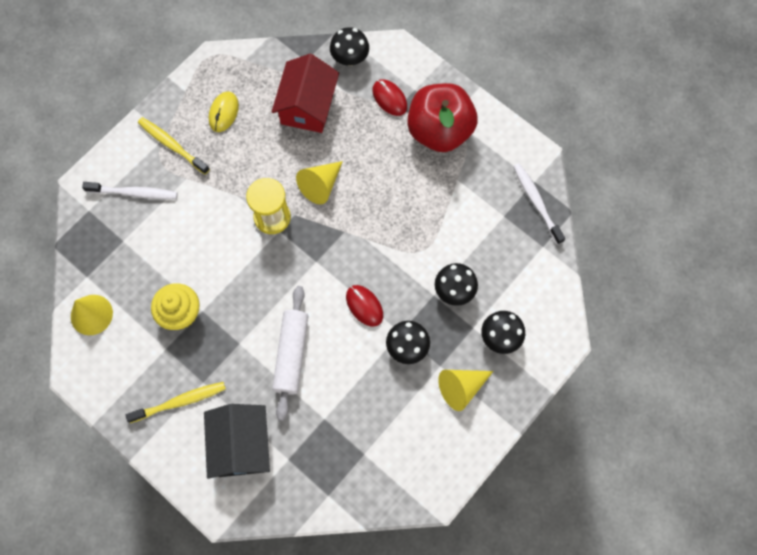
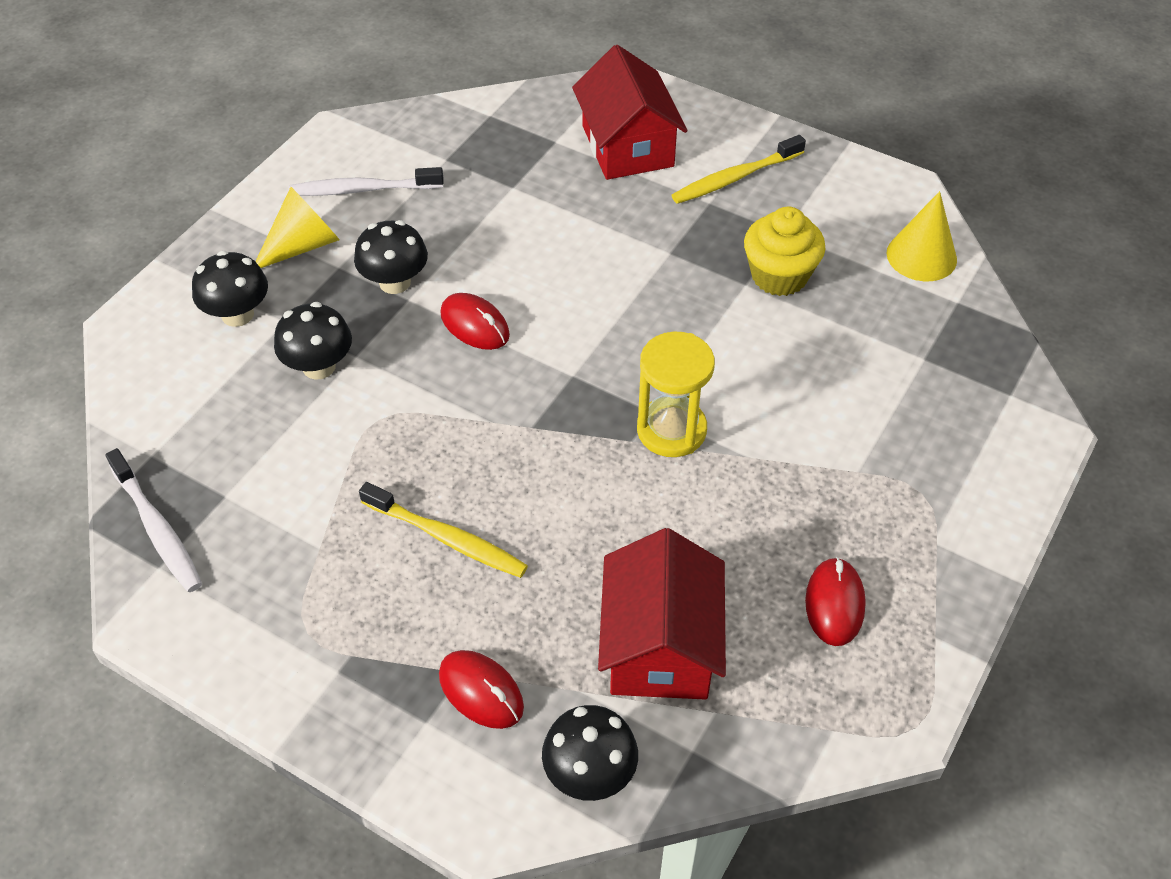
camera: 170 degrees right, 20 degrees down
(134, 193) = (944, 432): white toothbrush -> white toothbrush (363, 189)
(172, 145) = (912, 524): yellow toothbrush -> yellow toothbrush (447, 538)
(223, 113) = (834, 604): yellow mouse -> red mouse
(241, 445) = (627, 146): black house -> red house
(291, 354) = (582, 250): white rolling pin -> none
(321, 185) = (593, 496): yellow cone -> none
(439, 131) = (362, 638): red apple -> none

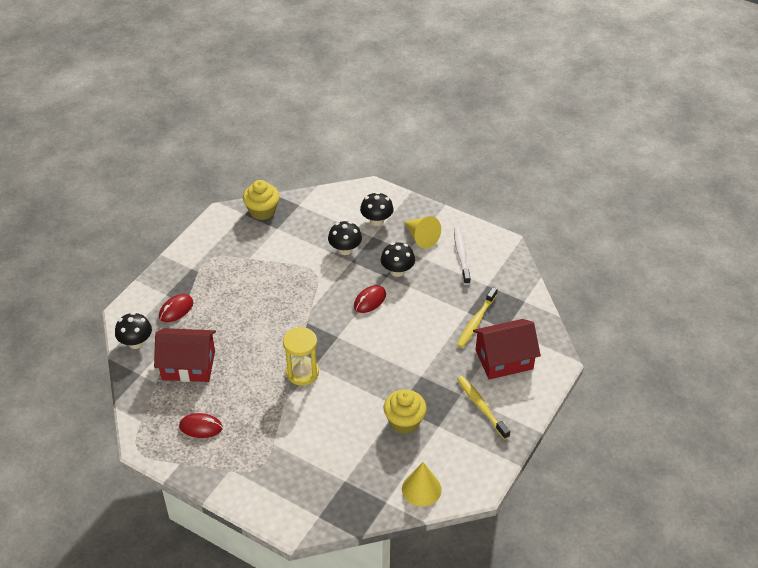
camera: 90 degrees right, 5 degrees down
(157, 528) = (262, 211): white toothbrush -> yellow cupcake
(447, 538) = (249, 296): yellow toothbrush -> yellow toothbrush (476, 321)

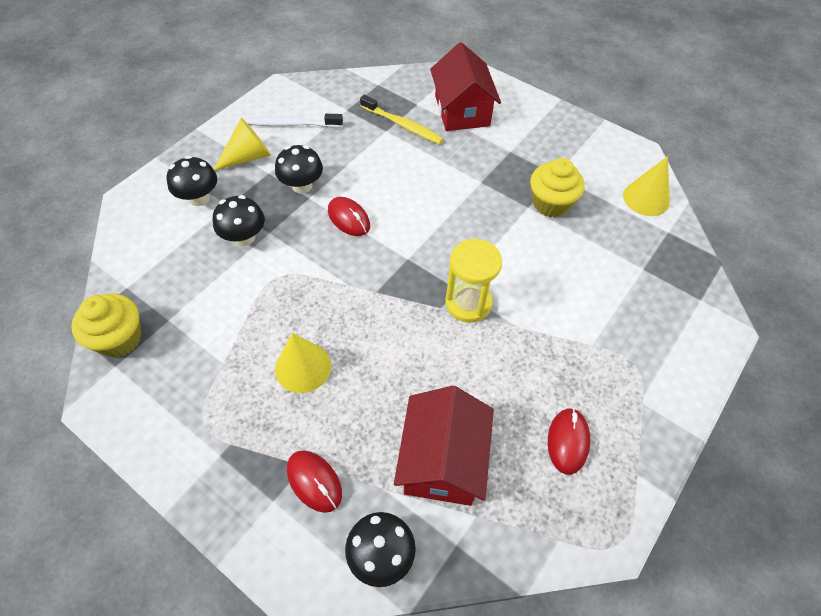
camera: 85 degrees left, 10 degrees up
(247, 294) = (303, 367): none -> yellow cone
(481, 406) = (528, 137): yellow toothbrush -> none

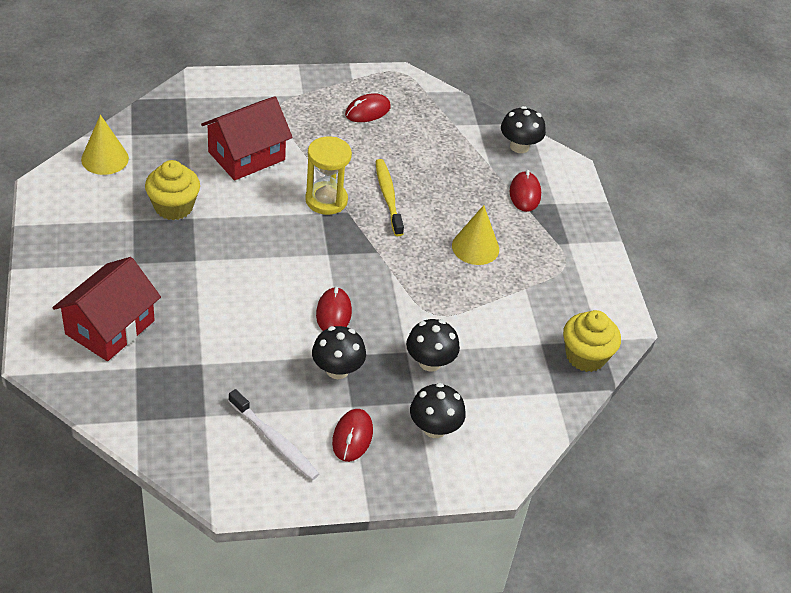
camera: 140 degrees left, 10 degrees down
(248, 157) = (352, 437): yellow cone -> red mouse
(402, 125) = (180, 356): yellow toothbrush -> yellow toothbrush (388, 197)
(442, 460) = (444, 152): red house -> red house (246, 156)

